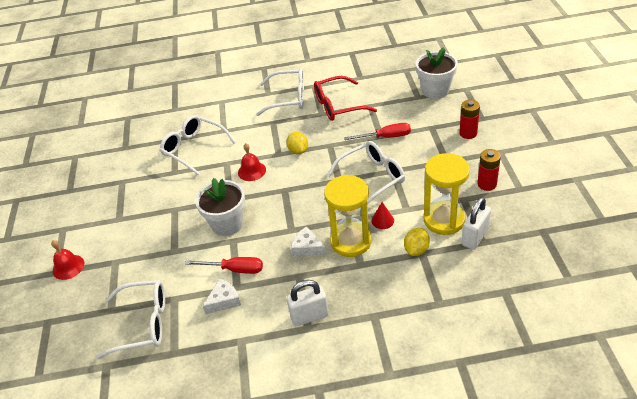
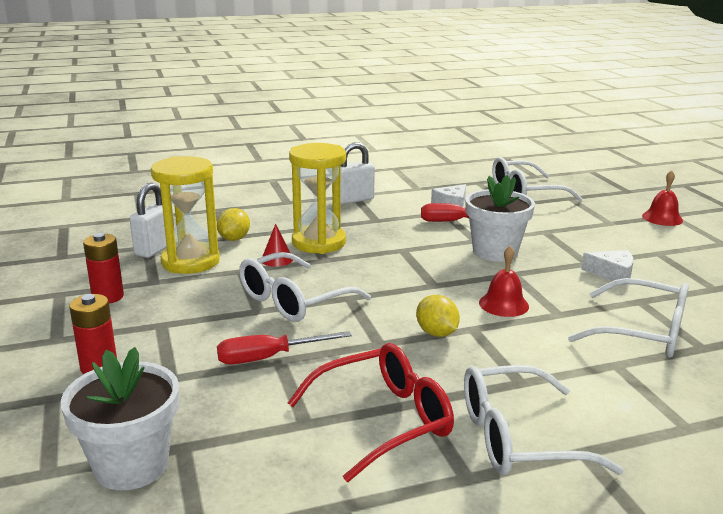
camera: 165 degrees right, 20 degrees down
(307, 248) = (374, 237): white cheese -> white cheese (612, 274)

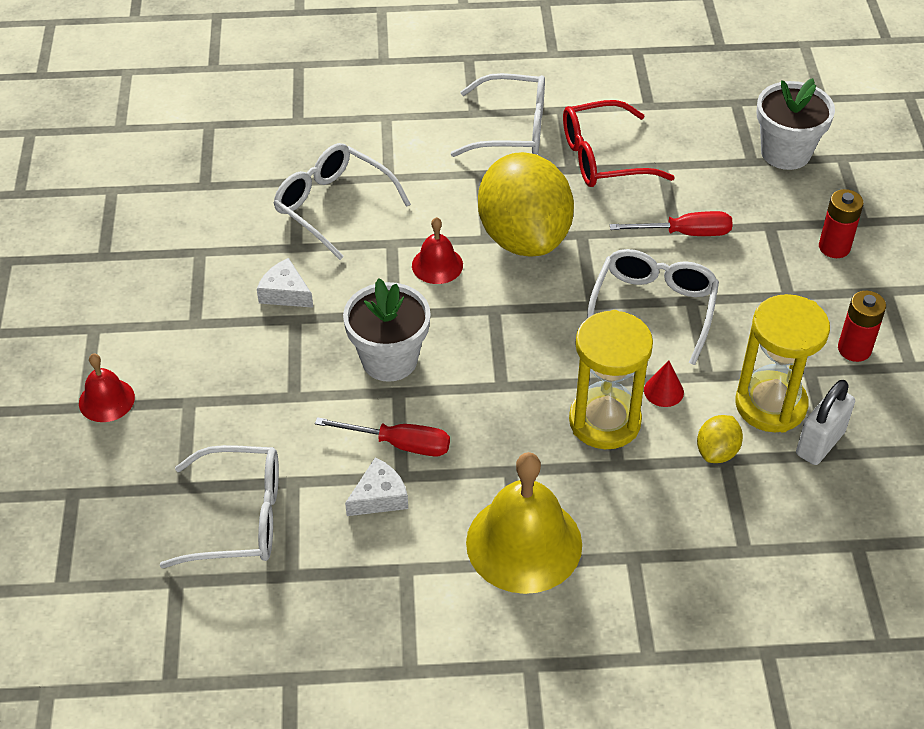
camera: 165 degrees left, 25 degrees up
(293, 300) = (653, 308): white glasses -> white glasses turned 45 degrees counterclockwise
(354, 200) = (524, 543): white padlock -> yellow bell
(436, 333) = (524, 237): yellow lemon -> yellow lemon, size x2.41

